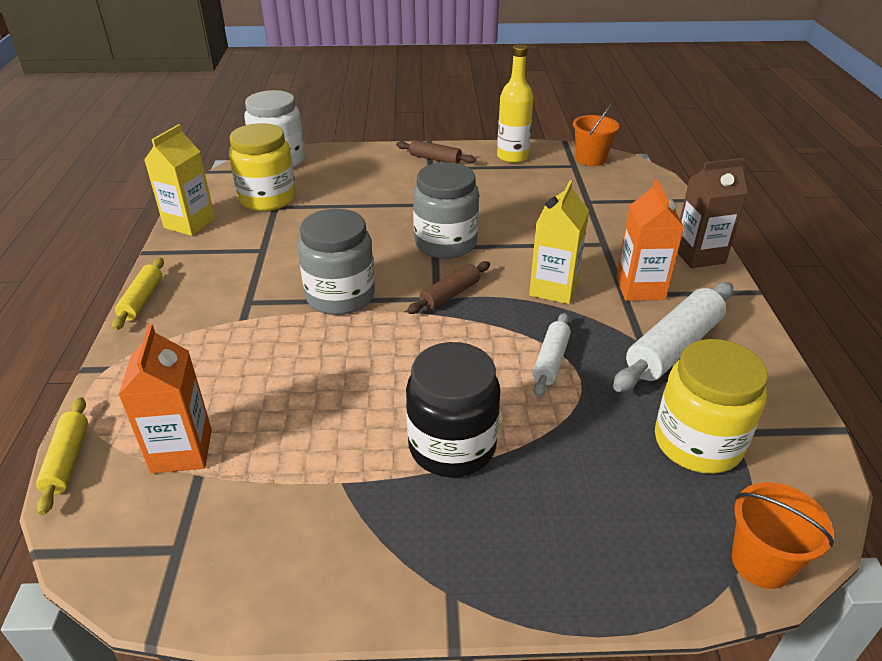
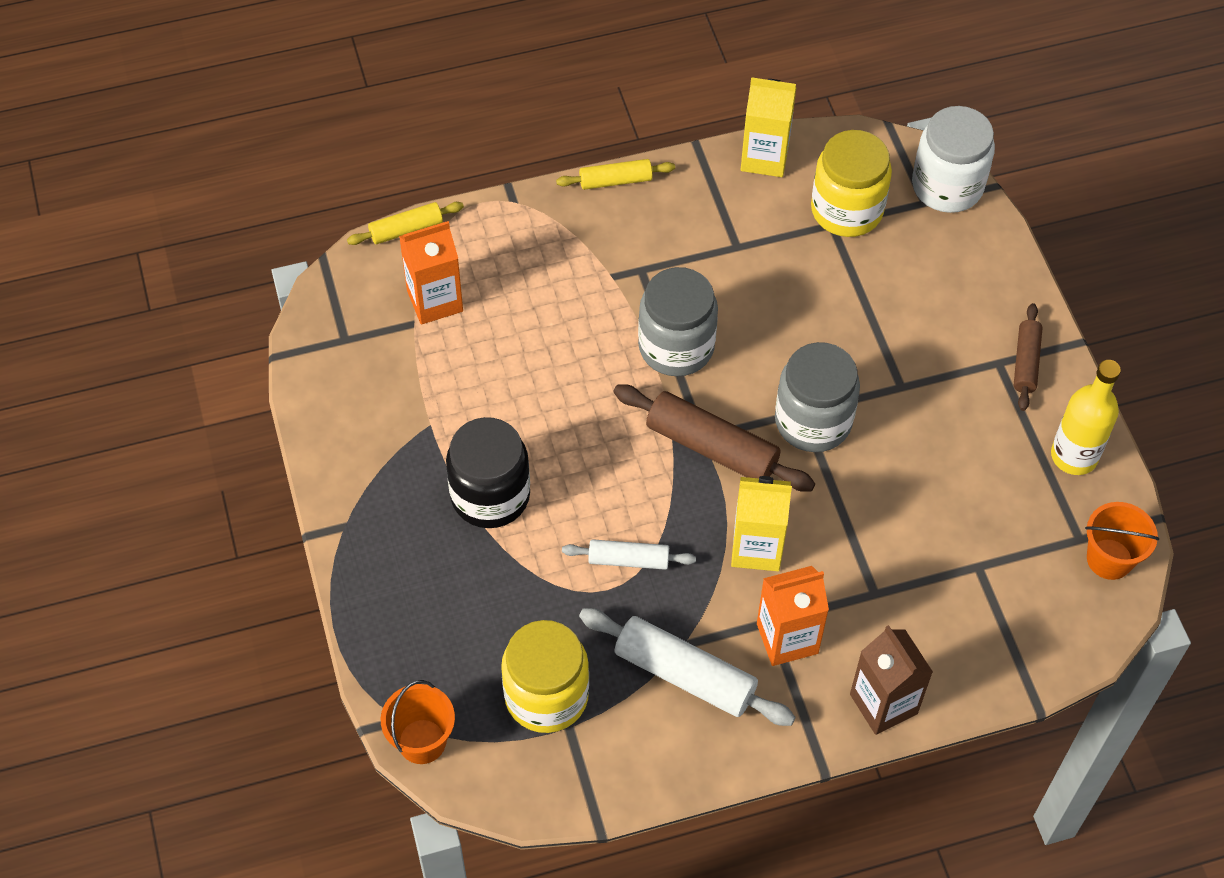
camera: 75 degrees right, 20 degrees up
(450, 295) = (711, 448): brown rolling pin -> brown rolling pin, size x1.73

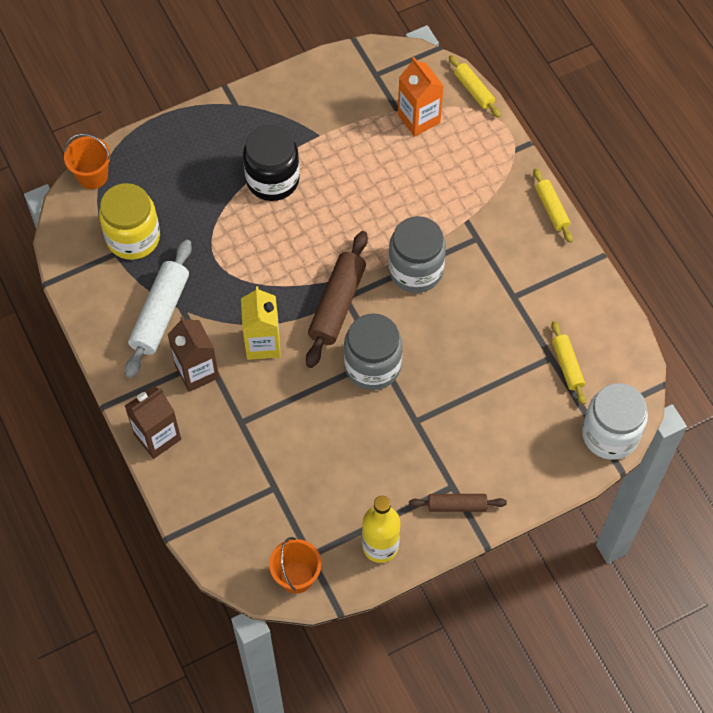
camera: 80 degrees right, 5 degrees up
(628, 560) = (239, 268): white rolling pin -> none
(764, 158) = (601, 303): yellow carton -> none
(787, 638) = (197, 371): orange carton -> brown carton
(846, 210) = (567, 366): yellow jar -> yellow rolling pin

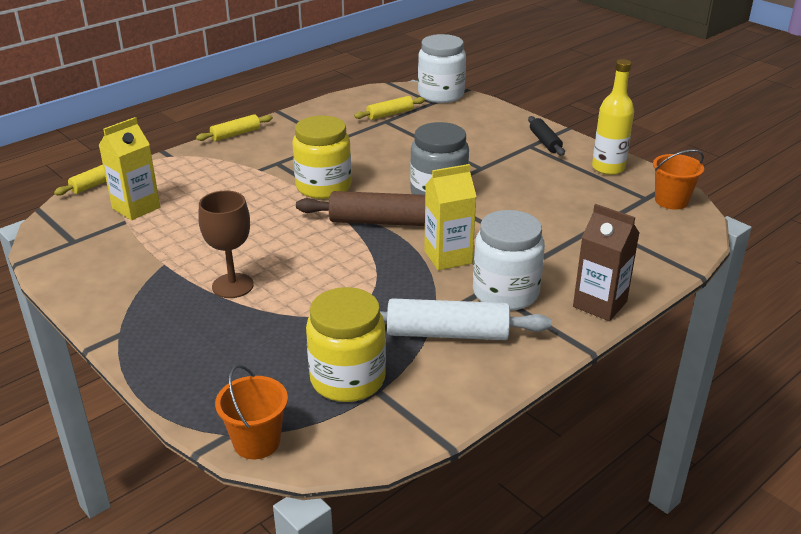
camera: 105 degrees left, 30 degrees down
(197, 371) = (505, 293): brown carton -> white jar
(272, 180) = (232, 286): black jar -> brown goblet
(415, 270) = (323, 187): grey jar -> yellow jar
(419, 118) = (136, 208): orange carton -> yellow carton
(457, 506) = (545, 142): brown rolling pin -> black rolling pin

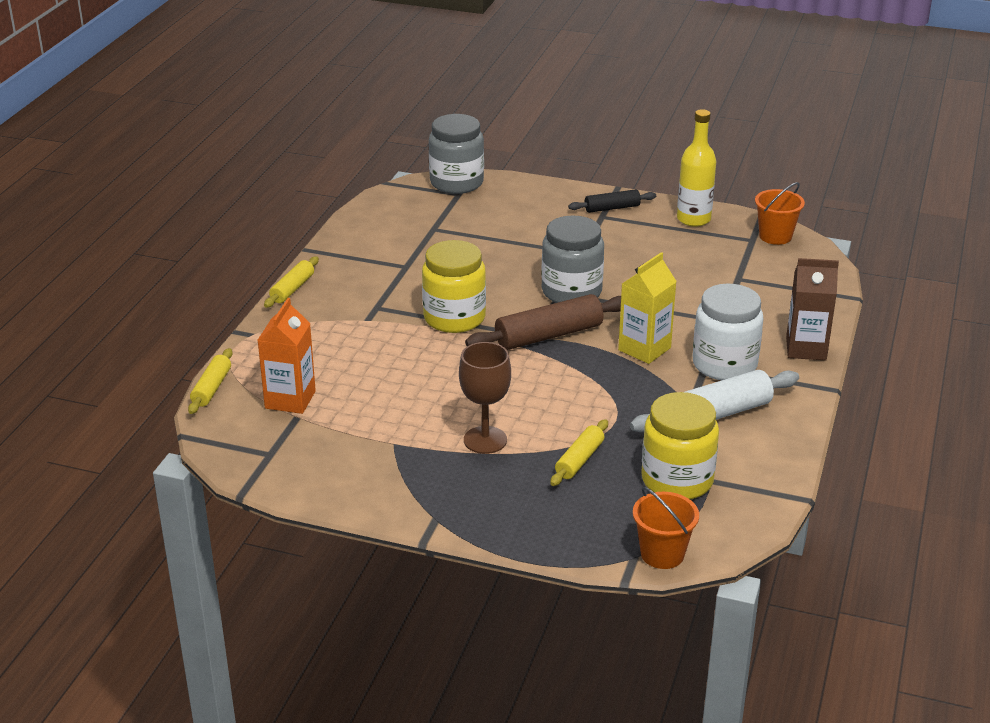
camera: 30 degrees left, 0 degrees up
(136, 208) = (290, 400): yellow carton -> orange carton
(390, 114) = (429, 219): yellow rolling pin -> yellow rolling pin (579, 460)
(441, 95) = (456, 182): white jar -> grey jar
(545, 142) = (612, 208): black rolling pin -> black rolling pin turned 60 degrees counterclockwise

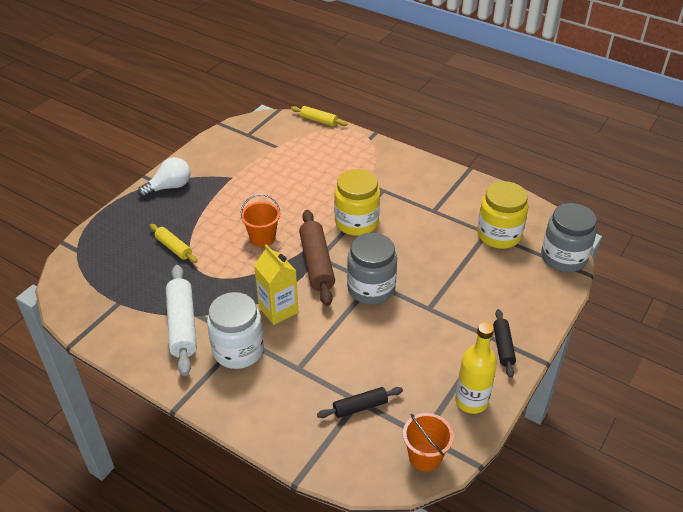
camera: 105 degrees right, 10 degrees up
(290, 400) = (294, 146): orange carton -> none
(292, 289) = (417, 158): yellow rolling pin -> none
(442, 503) = (169, 187): none -> white light bulb
(485, 440) = (215, 212): brown goblet -> none
(662, 554) = (70, 262): orange bucket -> orange bucket (262, 238)
(677, 480) = (128, 286): yellow jar -> yellow jar (499, 235)
(745, 276) = (360, 407): none -> black rolling pin
(806, 348) = (235, 410): brown carton -> none

